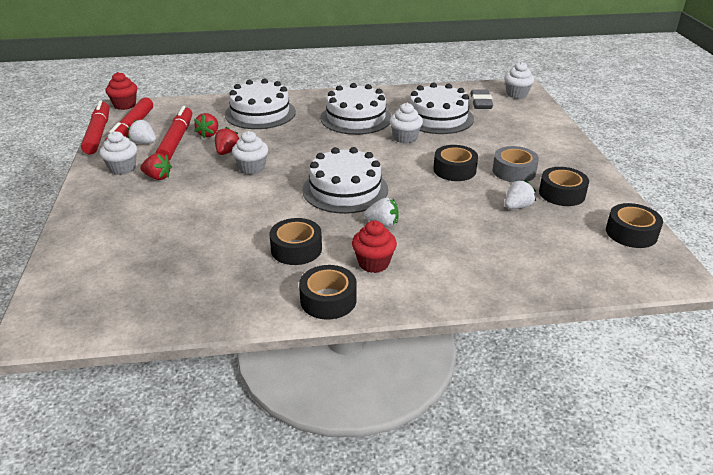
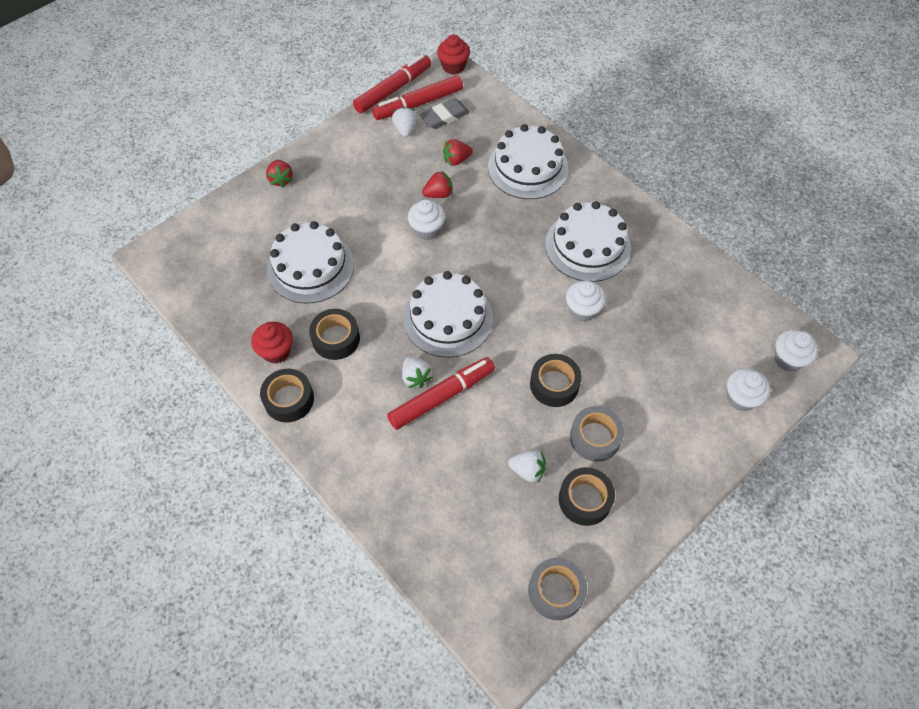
camera: 55 degrees right, 25 degrees up
(122, 168) = (356, 148): white cupcake -> white cupcake (741, 398)
(157, 177) = (362, 179): red strawberry -> red strawberry (281, 179)
(176, 140) = (428, 146): red marker -> red marker (442, 397)
(373, 263) = (355, 403): red cupcake -> red cupcake (276, 351)
(438, 117) = (654, 314): white cake -> white cake (310, 267)
(481, 102) = (730, 335): grey eraser -> grey eraser (445, 116)
(631, 233) = (556, 591): black tape -> grey tape

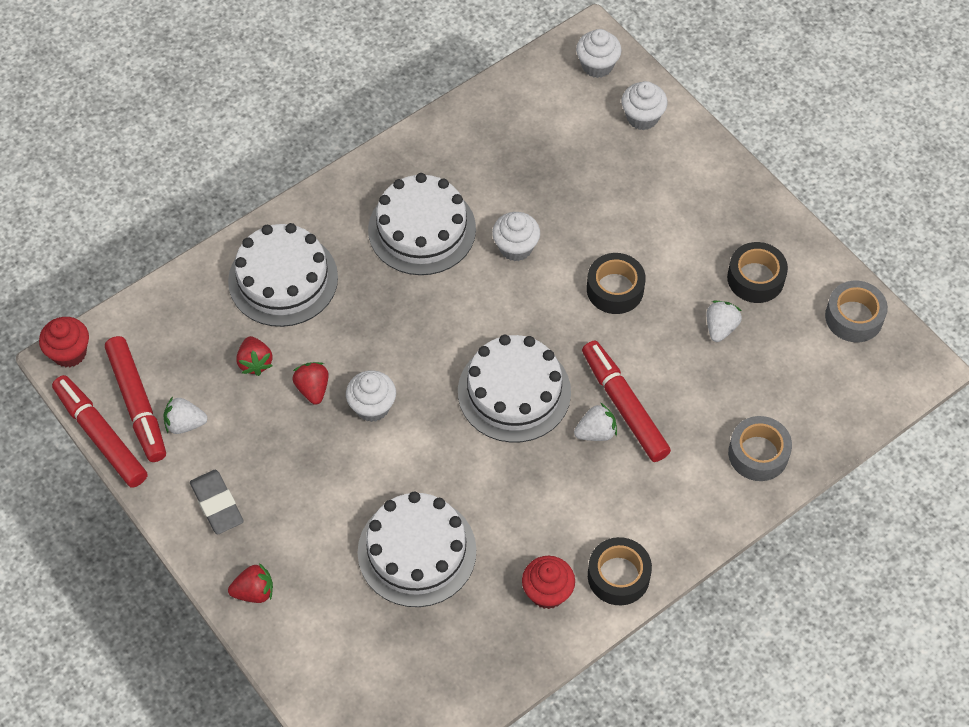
camera: 85 degrees left, 0 degrees up
(336, 339) = (534, 521): black tape -> none
(445, 116) = (169, 371): grey eraser -> grey eraser (217, 504)
(595, 437) = (683, 258): grey tape -> grey tape (758, 454)

